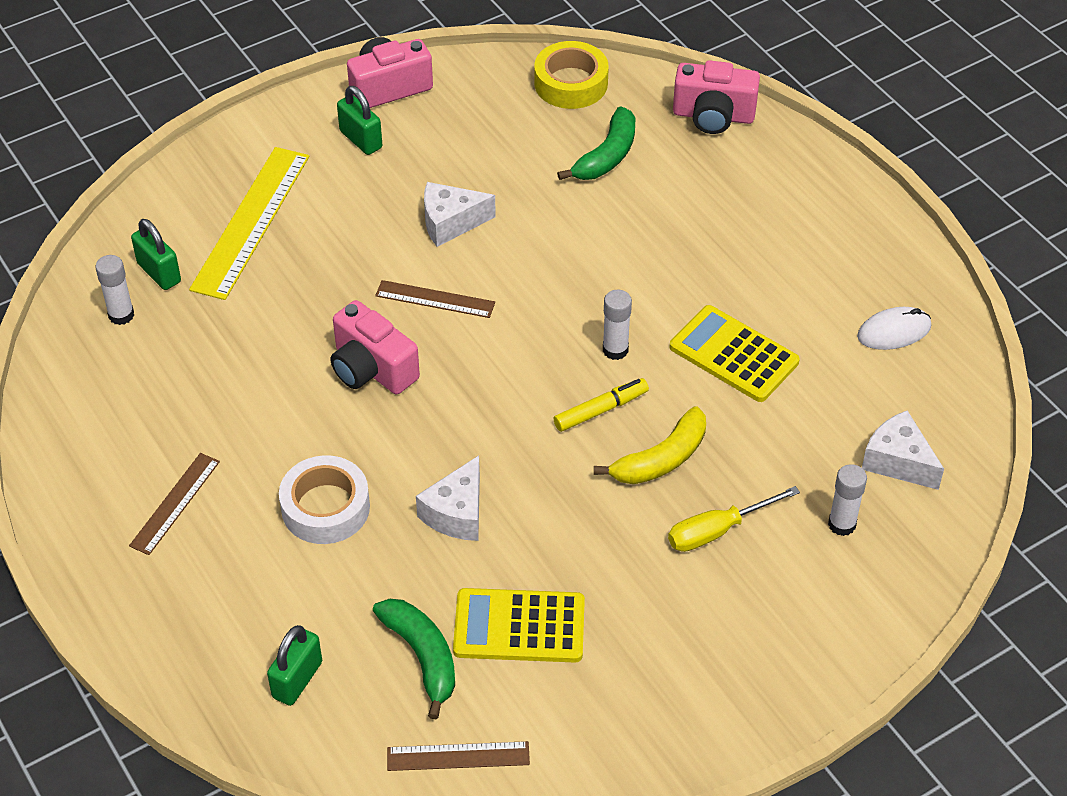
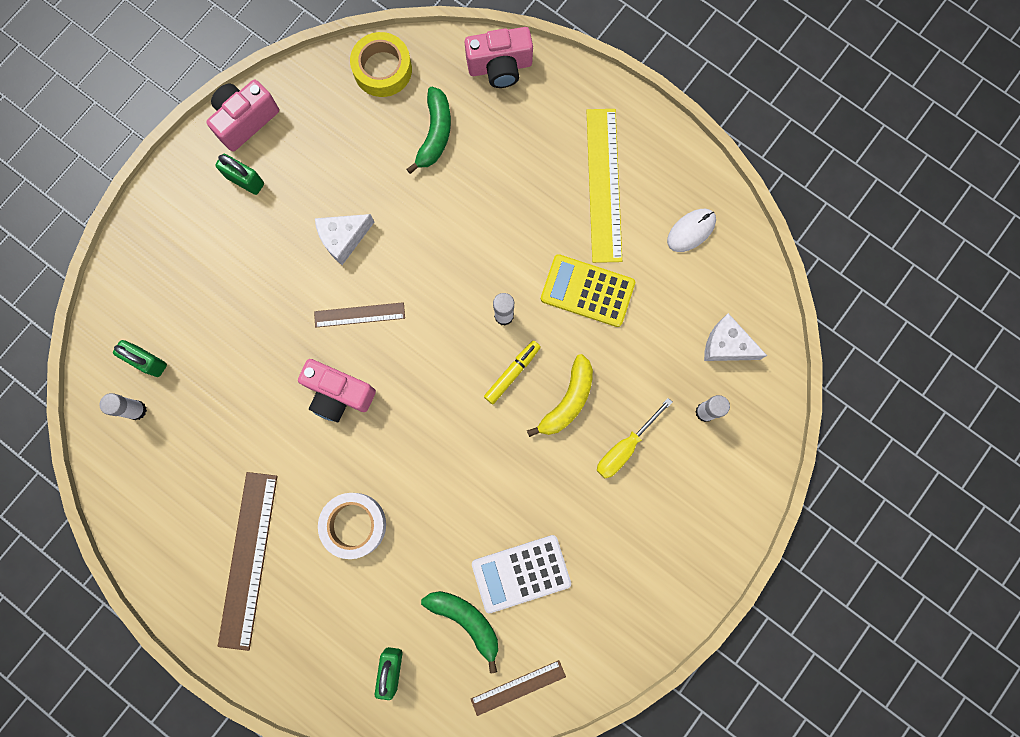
camera: 20 degrees left, 30 degrees up
(175, 503) = (248, 559): brown ruler -> brown ruler, size x1.83
(251, 222) = (195, 289): yellow ruler -> yellow ruler (604, 185)
(457, 513) = (445, 497): white cheese -> none
(519, 627) = (521, 573): yellow calculator -> white calculator

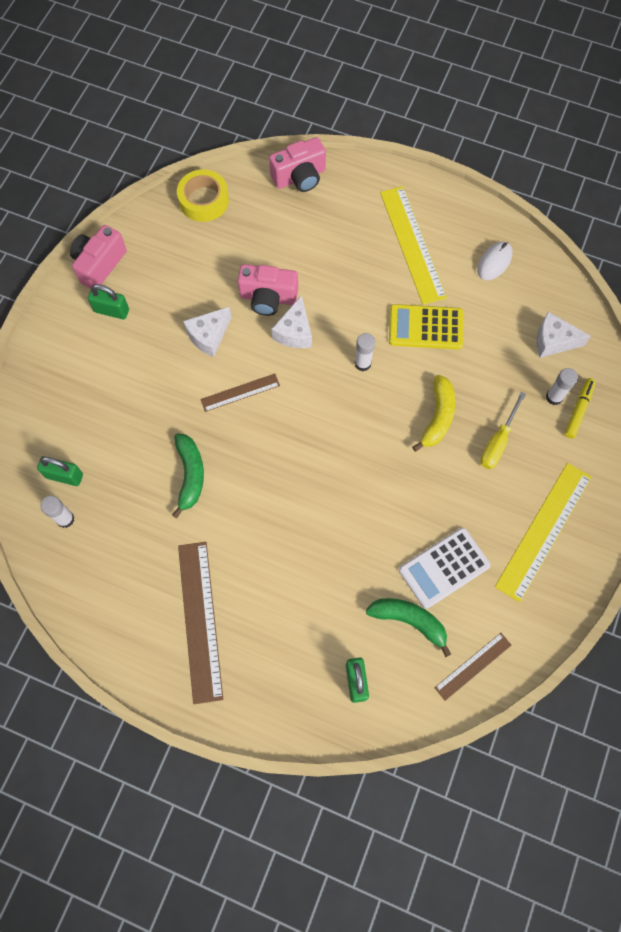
camera: 15 degrees left, 10 degrees down
(338, 394) = (241, 460): pink camera -> pink camera (268, 298)
(354, 525) = (286, 566): white tape -> none
(435, 134) = (262, 238): green banana -> green banana (190, 475)
(439, 258) = (295, 332): none -> white cheese
(512, 373) = (384, 406): yellow marker -> yellow marker (578, 410)
(642, 562) = (544, 531): none -> yellow ruler

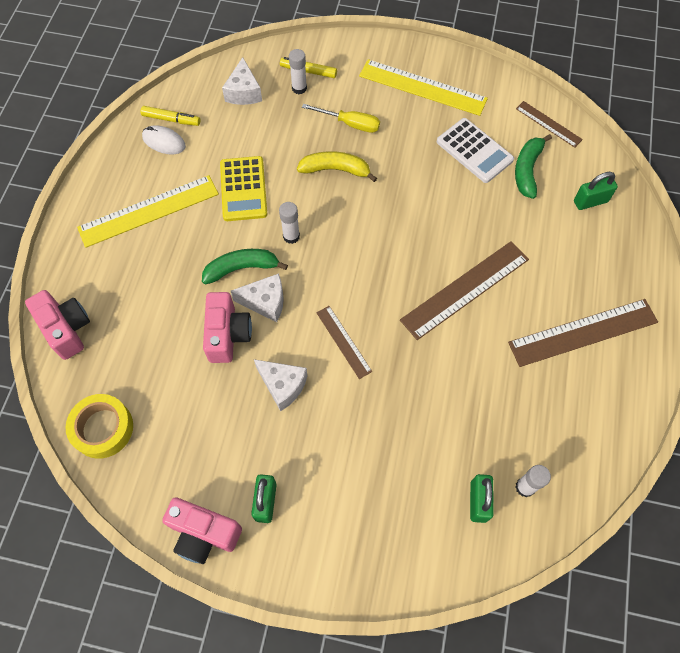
camera: 100 degrees left, 5 degrees down
(190, 475) = (444, 371): green banana -> green banana (241, 268)
(271, 515) = (465, 290): none -> brown ruler
(522, 270) = (171, 120): none -> yellow marker

